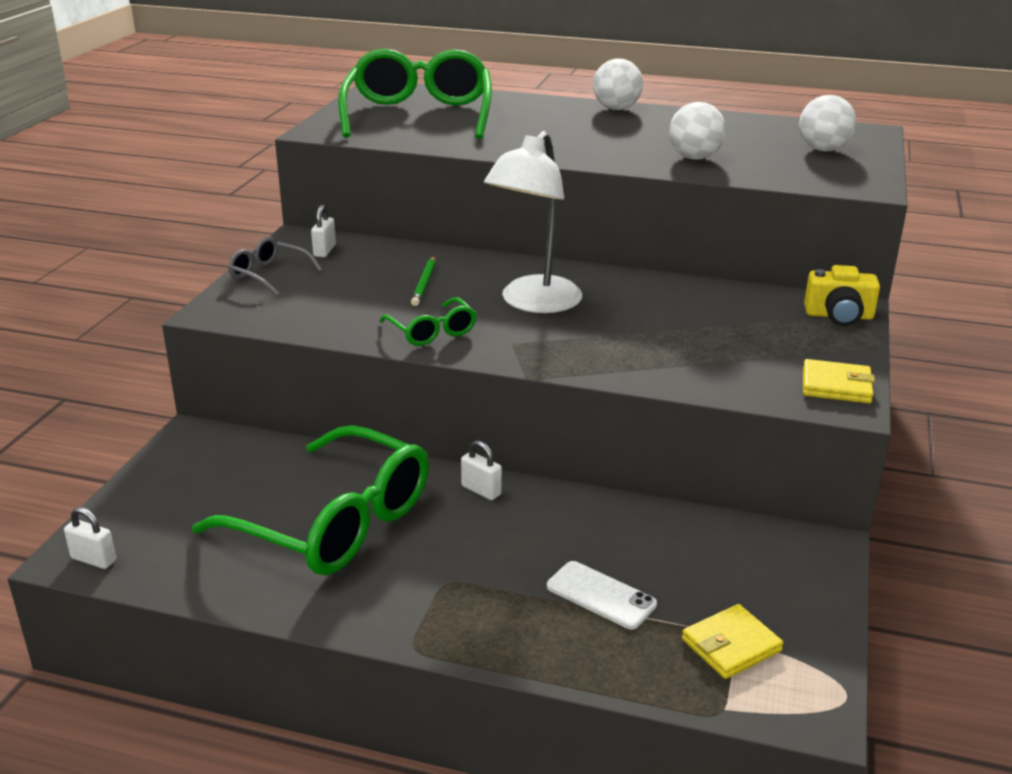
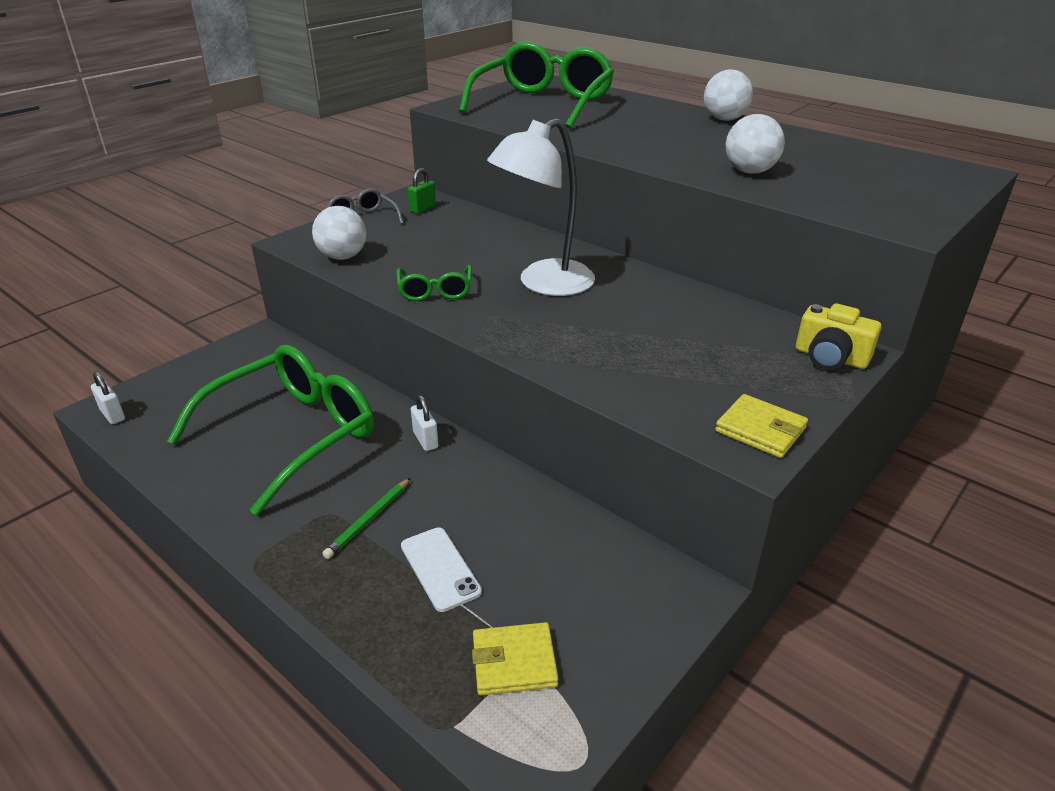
camera: 25 degrees right, 5 degrees up
(324, 251) = (422, 208): white padlock -> green padlock
(334, 522) = (292, 434): green glasses -> green glasses turned 105 degrees counterclockwise
(424, 283) = (471, 249): green pencil -> green pencil (368, 520)
(823, 149) = (897, 183): white ball -> white ball (342, 257)

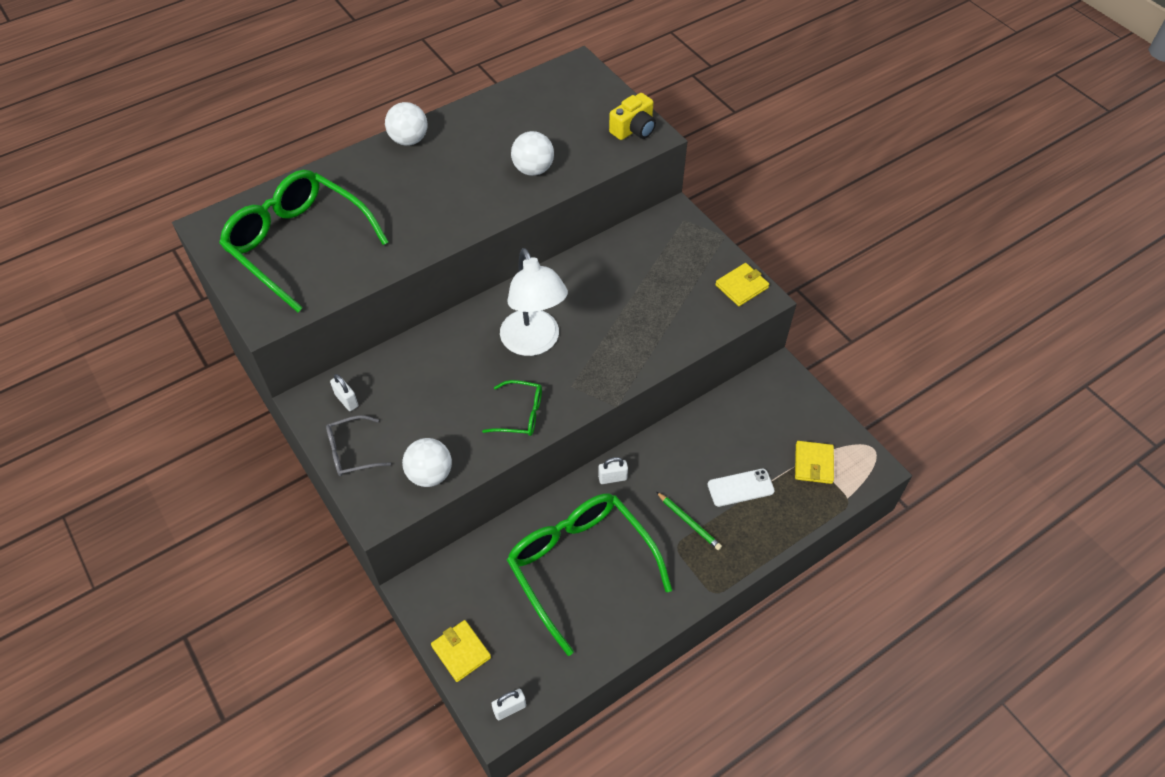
camera: 75 degrees left, 20 degrees up
(187, 373) = (461, 652): none -> yellow wallet
(422, 208) = (346, 400): green padlock -> white padlock
(830, 358) = (680, 226): yellow camera -> yellow camera (634, 129)

